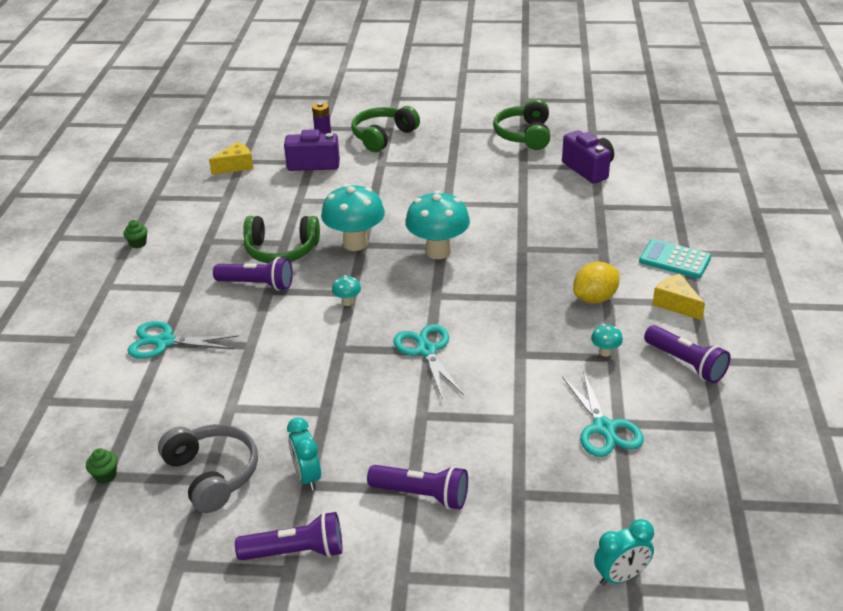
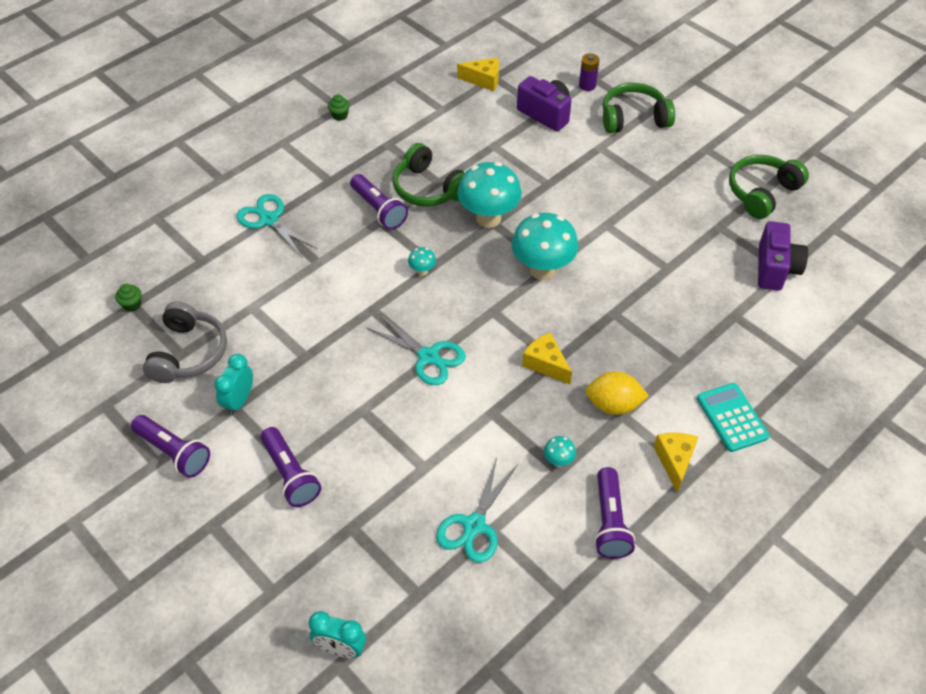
camera: 40 degrees right, 15 degrees up
(426, 350) = (428, 357): turquoise scissors -> turquoise scissors turned 105 degrees clockwise
(517, 303) = (545, 364): none -> yellow cheese

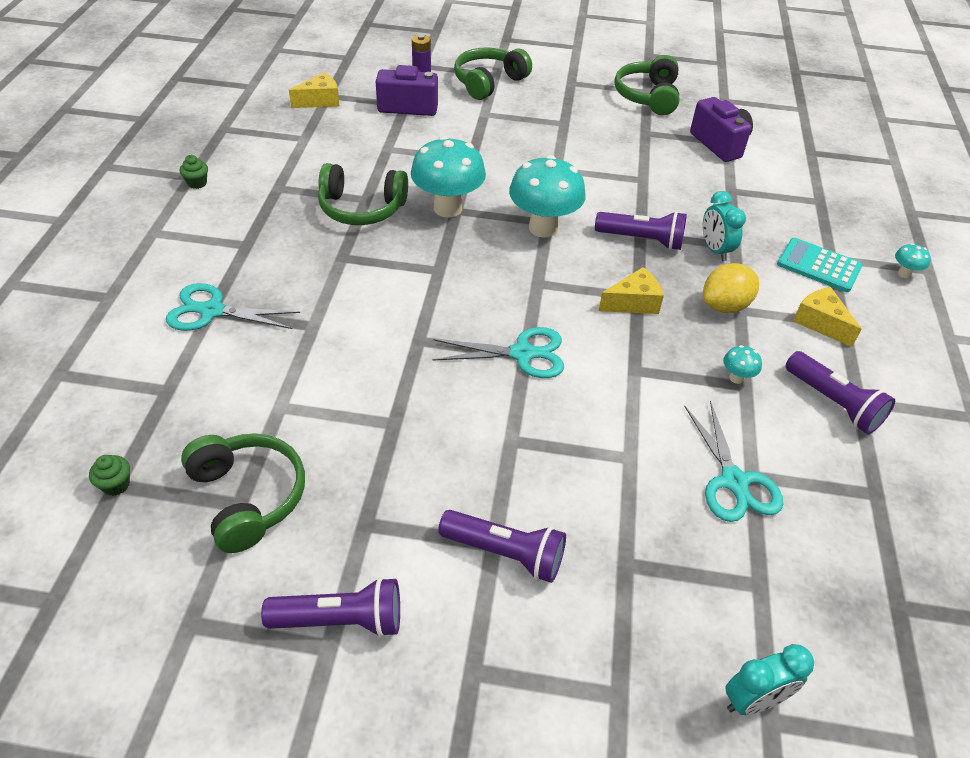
camera: 40 degrees left, 5 degrees down
(188, 353) = (248, 497): grey headphones -> green headphones
(239, 401) = (365, 512): turquoise clock -> turquoise clock (715, 250)
(379, 210) = (329, 248): purple flashlight -> purple flashlight (642, 240)
(422, 271) = (433, 281): turquoise mushroom -> turquoise mushroom (904, 273)
(545, 364) = (633, 303): yellow cheese -> yellow cheese turned 150 degrees clockwise

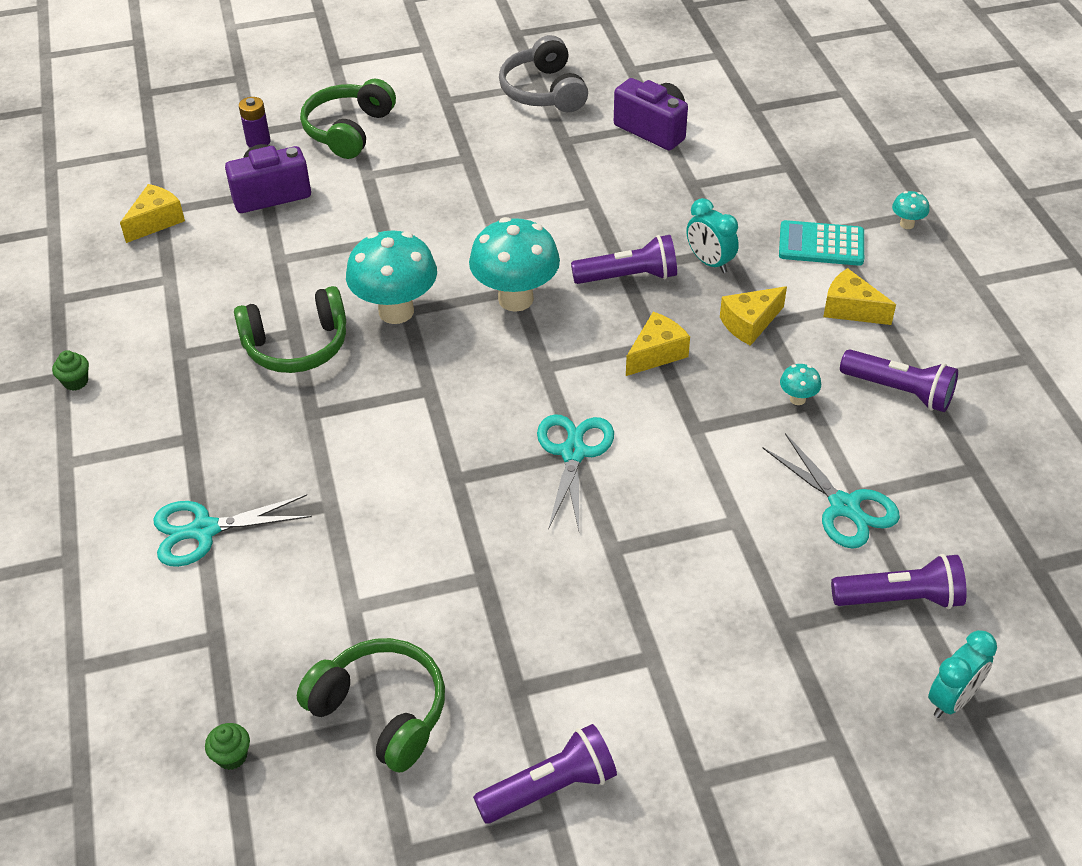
camera: 20 degrees left, 0 degrees up
(505, 553) = (669, 661): purple flashlight -> purple flashlight (900, 598)
(522, 354) = (573, 452): turquoise scissors -> turquoise scissors turned 60 degrees counterclockwise
(648, 96) = (544, 91): green headphones -> grey headphones
(725, 306) = (749, 323): yellow lemon -> yellow cheese

